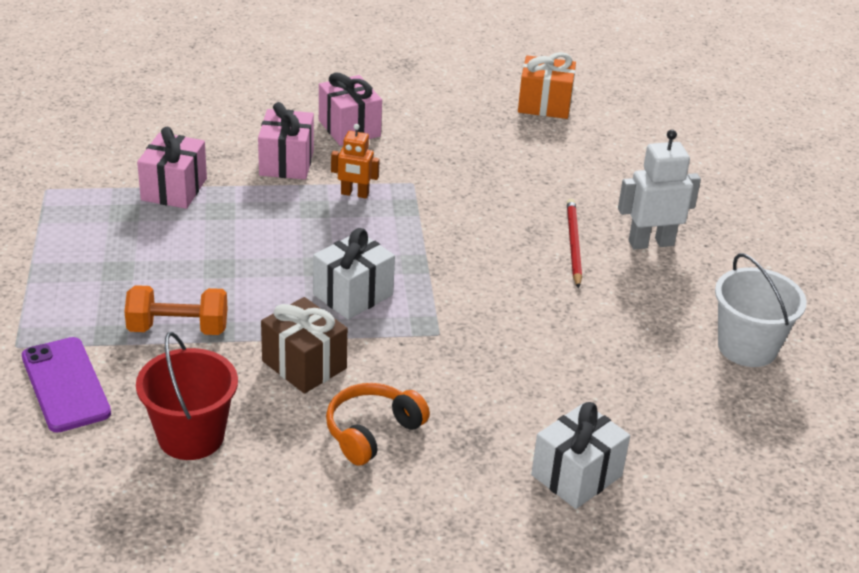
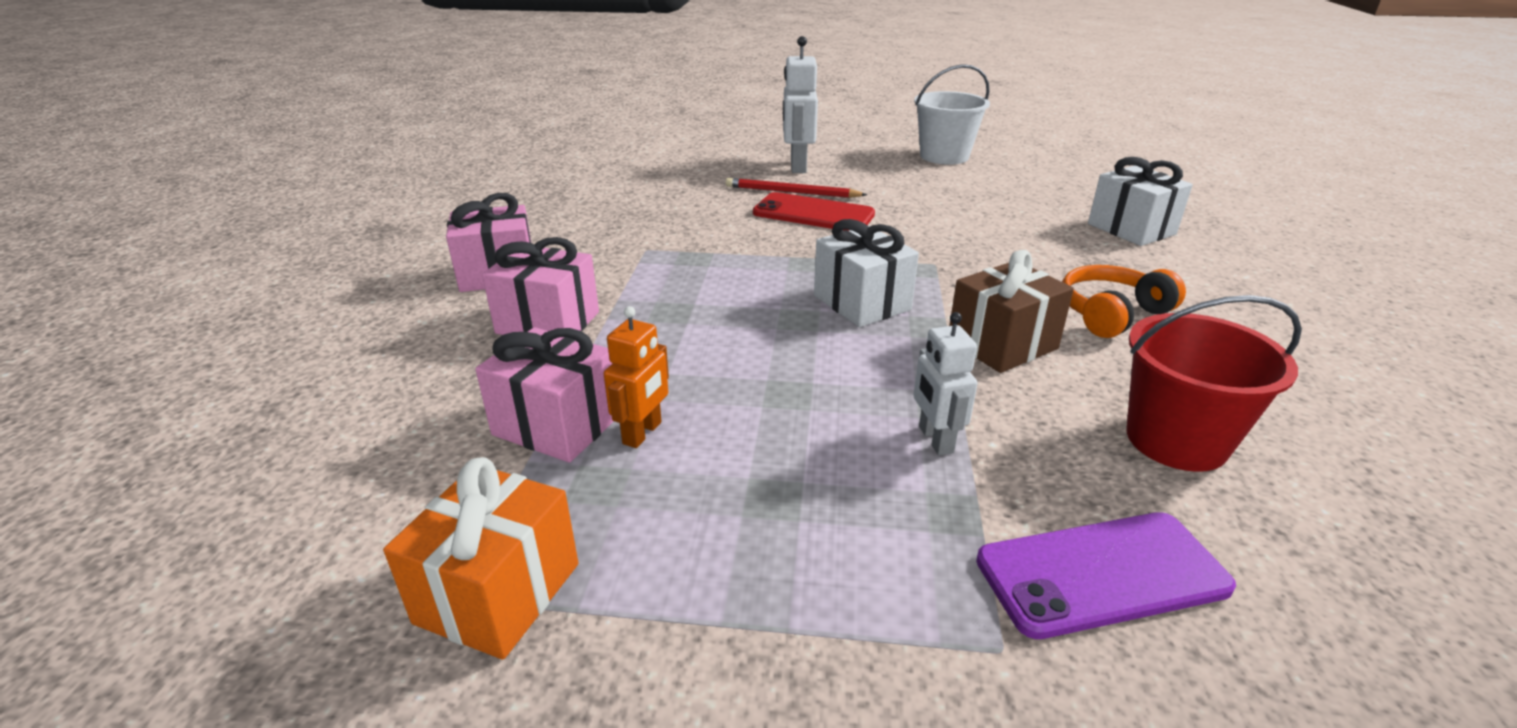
camera: 75 degrees left, 5 degrees down
(178, 329) = (935, 440): orange dumbbell -> white robot
(354, 194) = (651, 284): orange robot -> orange robot (642, 433)
(372, 432) = (1111, 313): orange headphones -> orange headphones turned 90 degrees clockwise
(524, 261) = (813, 214): none -> red phone
(544, 105) = (541, 176): orange gift -> orange gift (498, 593)

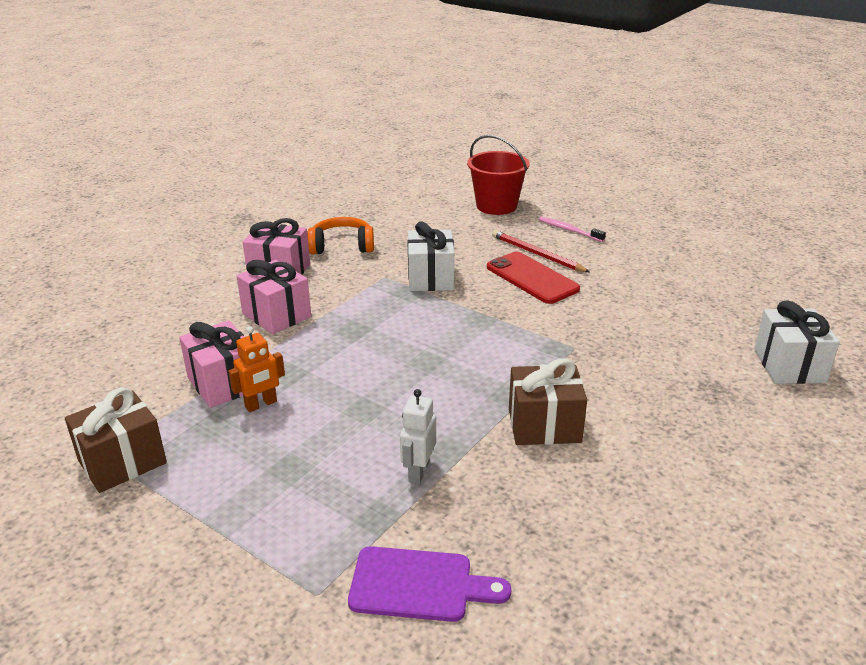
camera: 30 degrees right, 0 degrees up
(498, 593) = (122, 462): orange gift -> brown gift
(797, 166) = (569, 230): white robot -> pink toothbrush
(862, 303) = (483, 362): white gift -> white gift (430, 278)
(944, 156) = (709, 249): white bucket -> none
(1101, 573) = (418, 584): purple phone -> purple cutting board
(1111, 313) = (662, 431): orange headphones -> orange headphones (342, 246)
(1176, 440) = (578, 534): red bucket -> red bucket (496, 206)

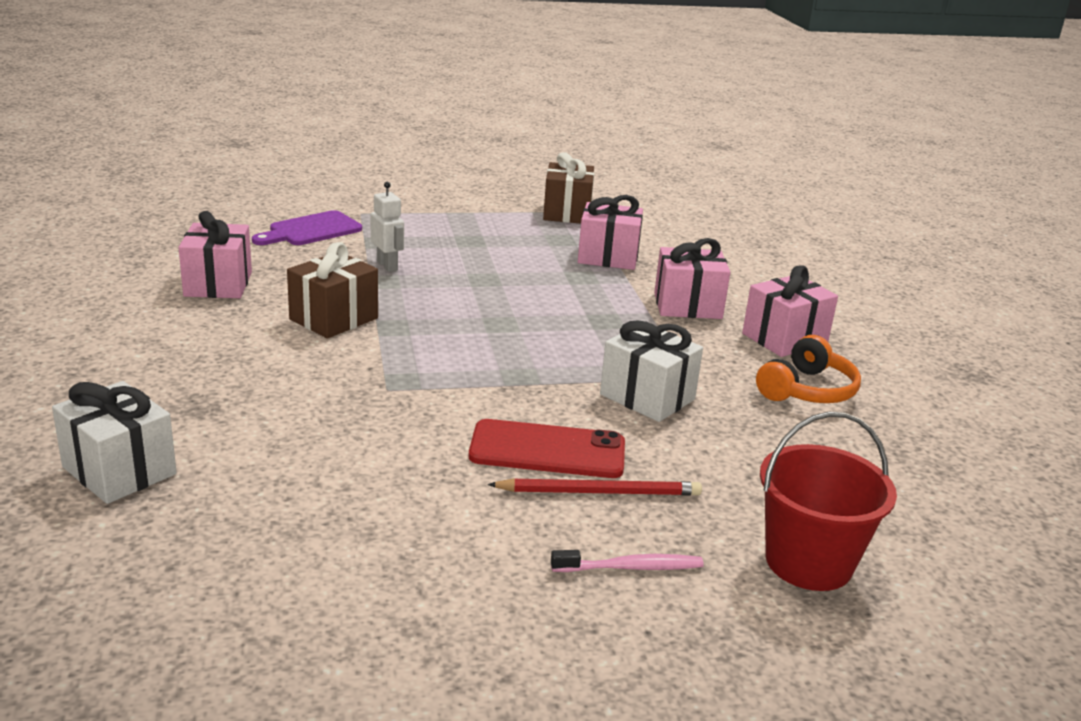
camera: 130 degrees right, 5 degrees down
(261, 404) = (557, 257): orange robot -> none
(608, 528) = (218, 284): none -> pink gift

